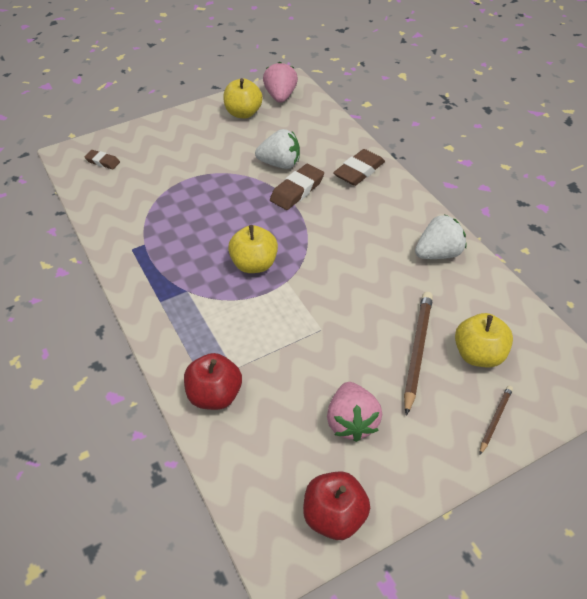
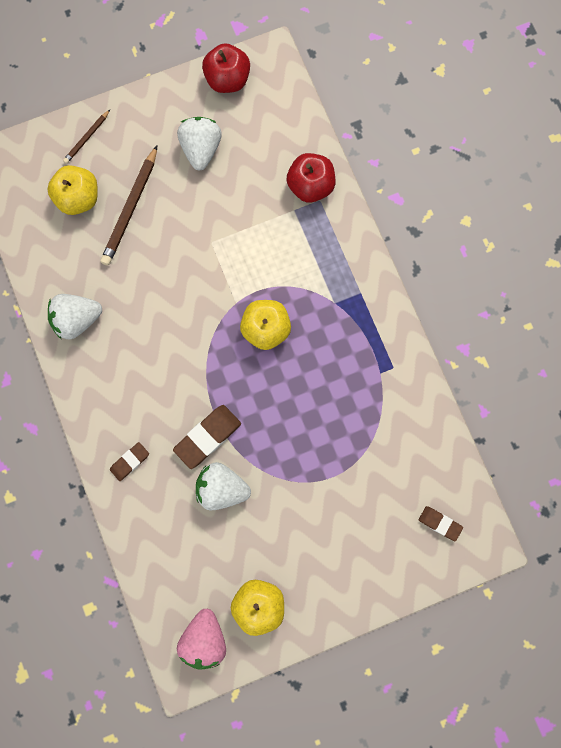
camera: 175 degrees left, 30 degrees up
(352, 422) = (201, 149): pink strawberry -> white strawberry
(359, 171) = (130, 462): brown eraser -> brown eraser, size x0.59

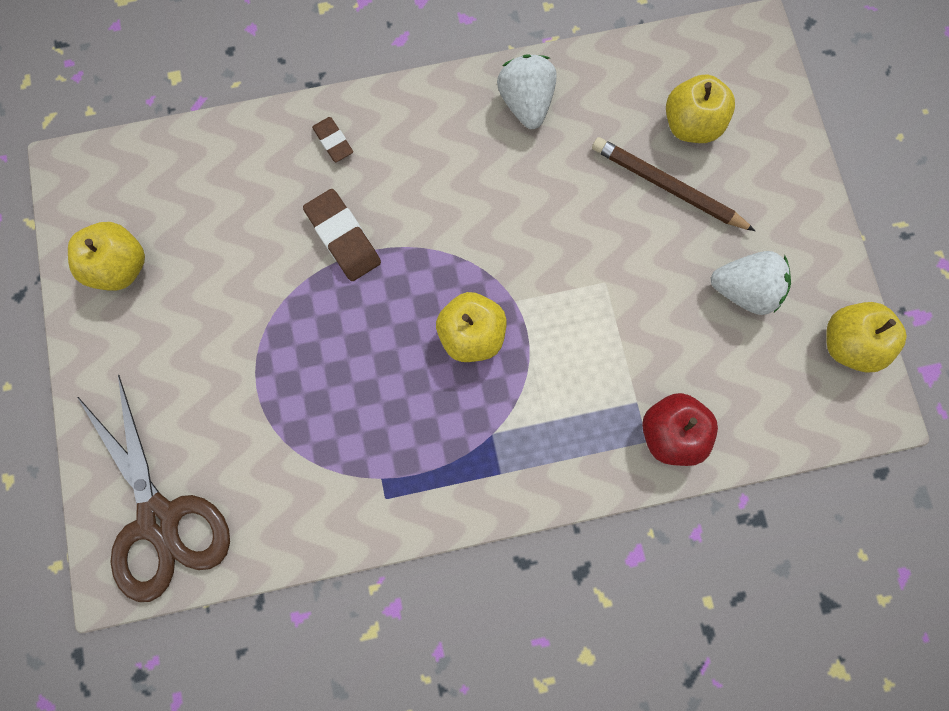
camera: 100 degrees right, 0 degrees up
(86, 138) = (774, 145): brown pencil -> none
(204, 638) = (101, 196): pink strawberry -> none
(221, 488) = (275, 244): white strawberry -> none
(227, 80) = (846, 342): red apple -> yellow apple
(440, 523) = (160, 519): brown eraser -> brown scissors

